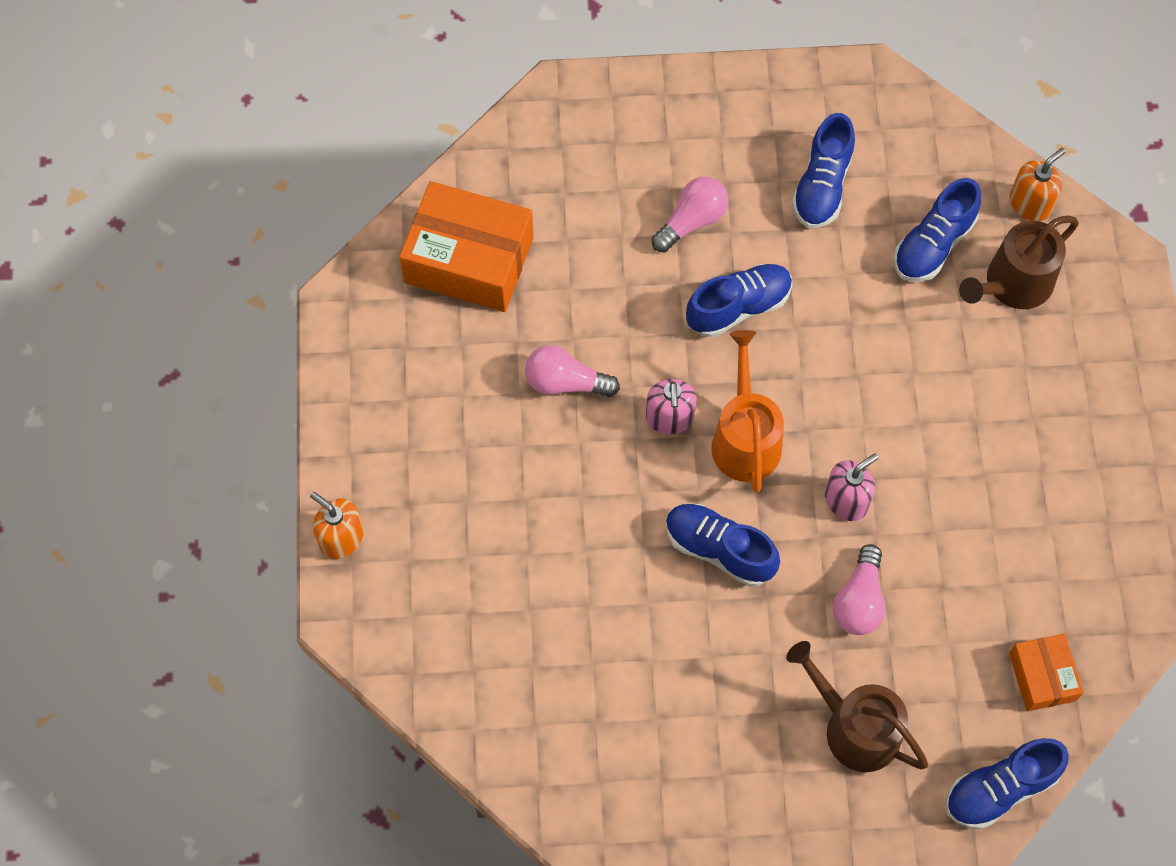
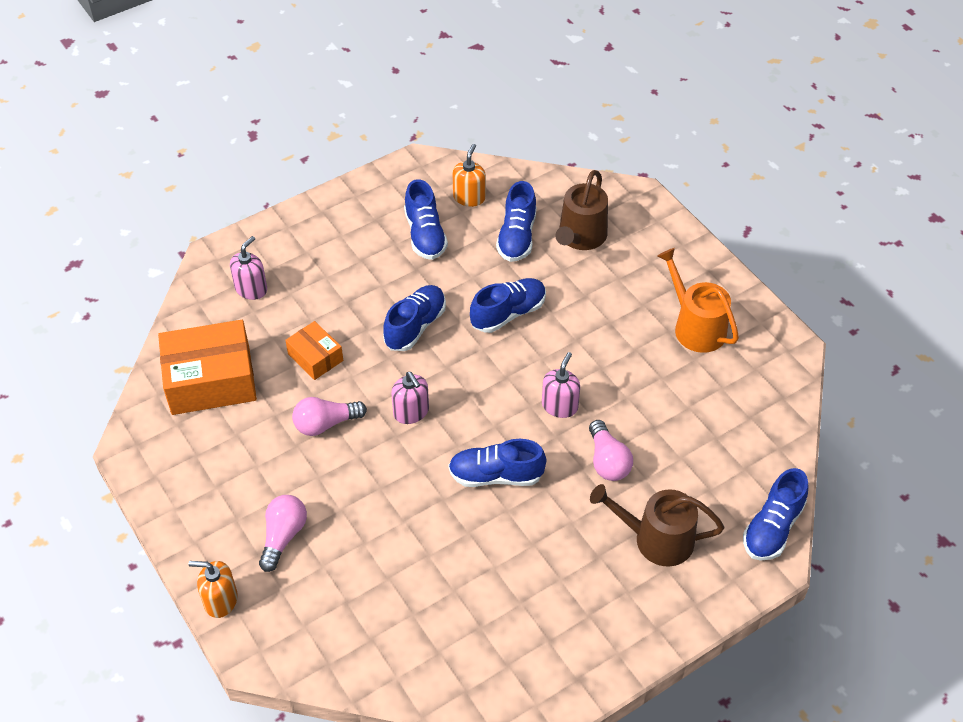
camera: 30 degrees left, 15 degrees down
(577, 160) = (251, 289): none -> pink soap dispenser
(692, 221) = (352, 291): pink light bulb -> pink light bulb (283, 536)
(745, 438) = (469, 401): orange watering can -> orange watering can (695, 327)
(859, 346) = (508, 313): none -> blue shoe
(1030, 204) = (561, 190): orange soap dispenser -> orange soap dispenser (469, 197)
(1042, 677) = (751, 448): orange box -> orange box (315, 357)

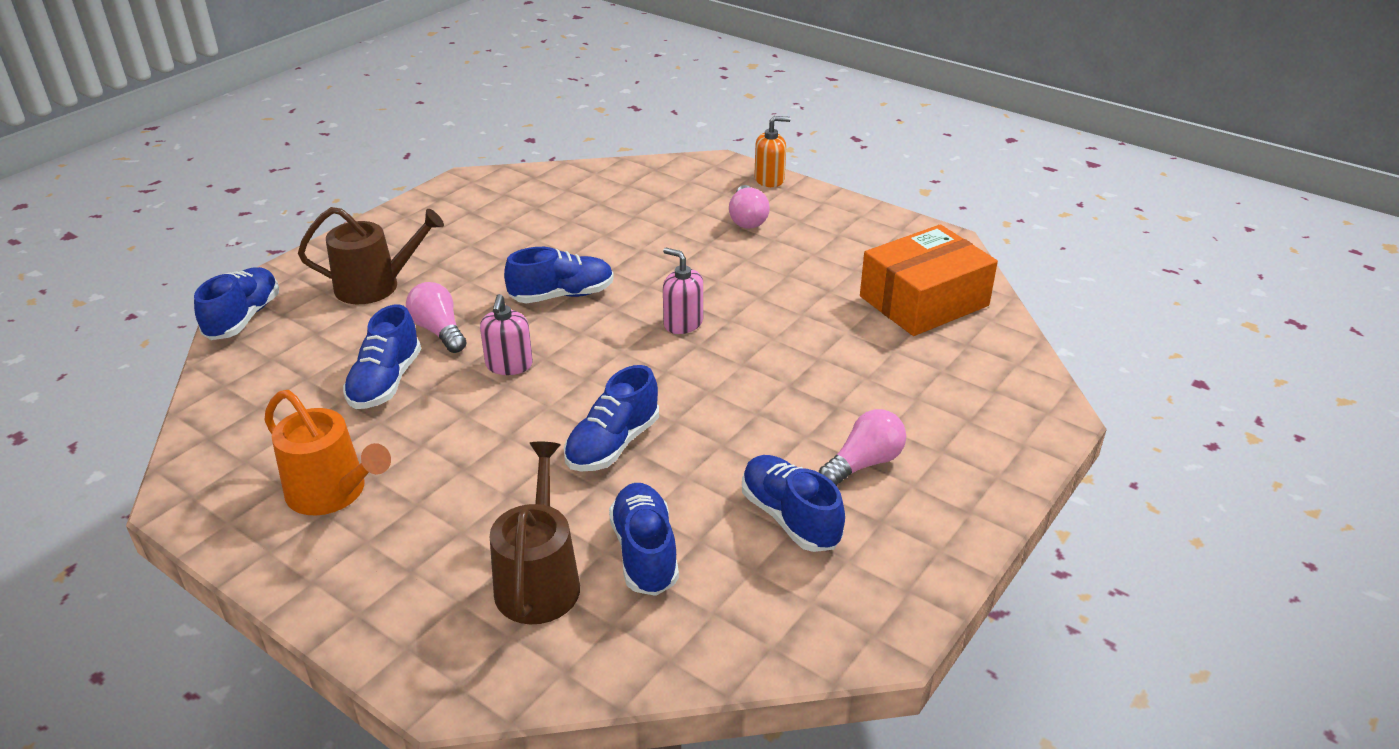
camera: 160 degrees right, 15 degrees down
(251, 289) = (969, 391): pink soap dispenser -> none
(315, 357) = (828, 344): orange box -> none
(325, 424) = (769, 295): pink light bulb -> pink light bulb (864, 463)
(415, 326) = (729, 401): blue shoe -> blue shoe (385, 382)
(469, 197) = (755, 598): orange soap dispenser -> none

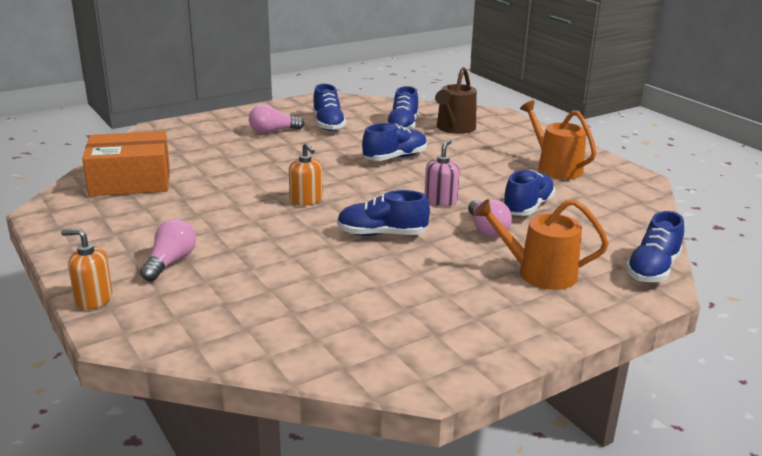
camera: 160 degrees left, 10 degrees down
(375, 286) = (539, 273): brown watering can -> orange watering can
(683, 323) = (306, 200): pink soap dispenser -> orange soap dispenser

